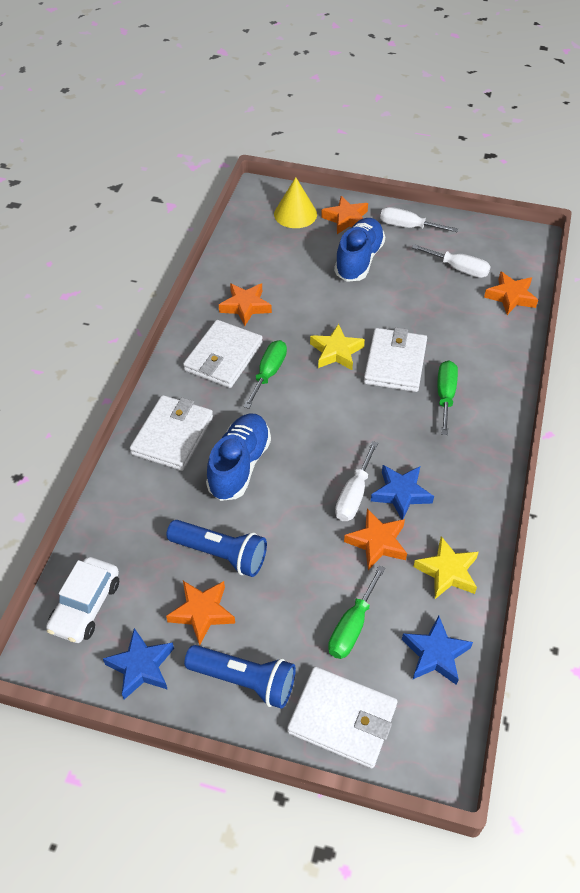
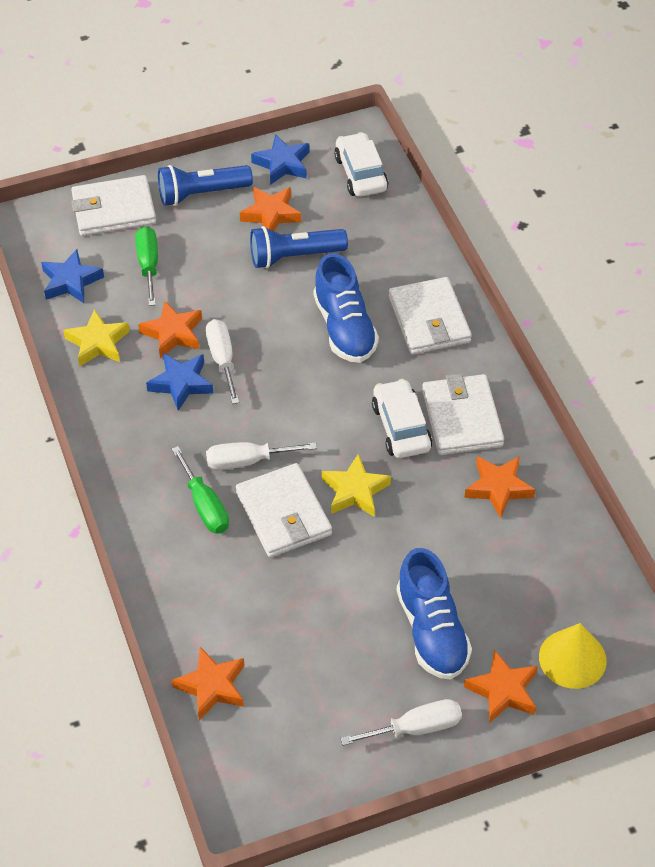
camera: 145 degrees right, 0 degrees up
(268, 373) = (401, 427): green screwdriver -> white car
(459, 269) = (302, 693): white screwdriver -> white screwdriver (247, 461)

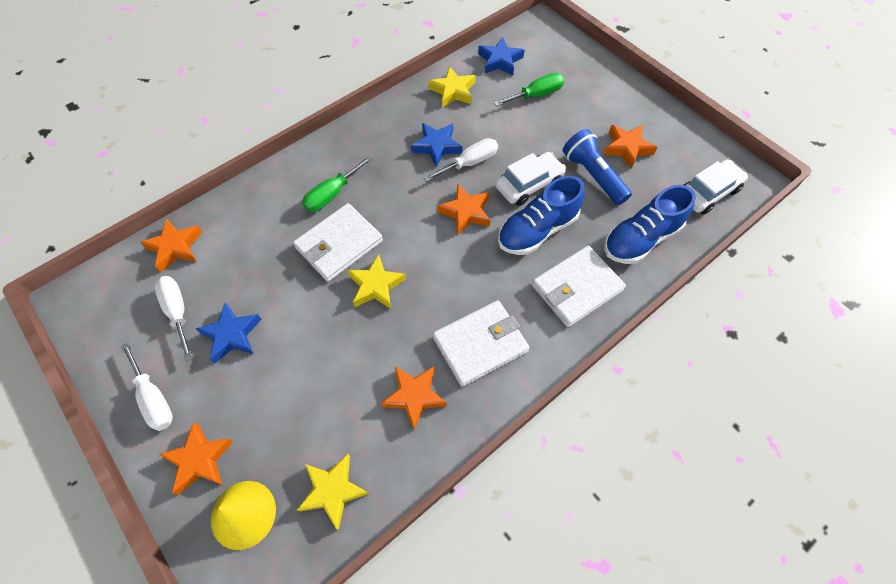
camera: 70 degrees right, 10 degrees up
(114, 209) = (576, 61): white wallet -> none
(173, 333) = (481, 127): orange star -> orange star (466, 212)
(201, 194) = (621, 102): blue flashlight -> none
(247, 461) = (381, 207): white screwdriver -> white screwdriver (178, 312)
(282, 164) = (683, 139): blue star -> blue star (232, 335)
(401, 427) = (452, 300): white car -> white car (529, 184)
(432, 631) = (251, 383): blue shoe -> blue shoe (641, 239)
(572, 578) = (333, 490): none -> yellow star

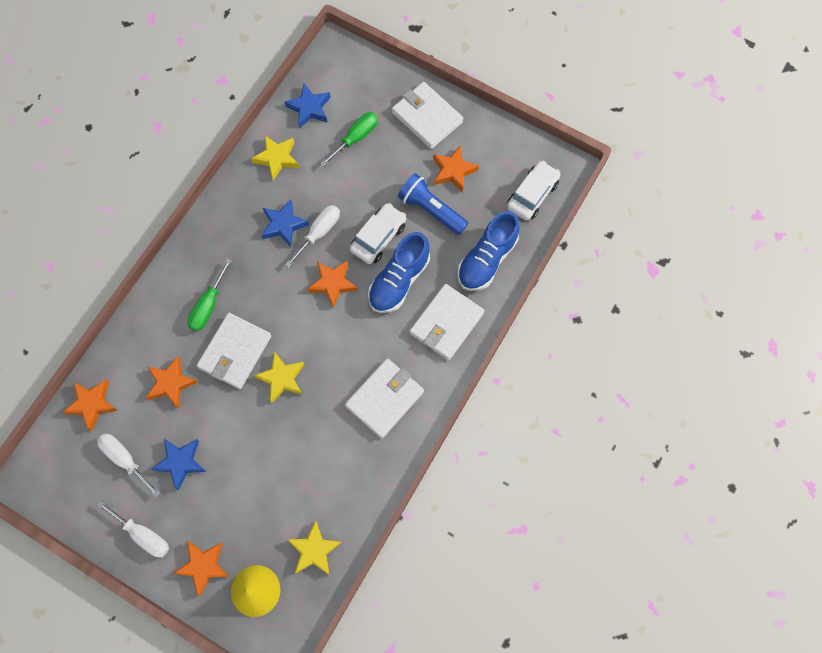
camera: 20 degrees left, 10 degrees up
(414, 396) = (348, 458): orange star -> orange star (171, 383)
(613, 97) = (427, 117): none -> white wallet

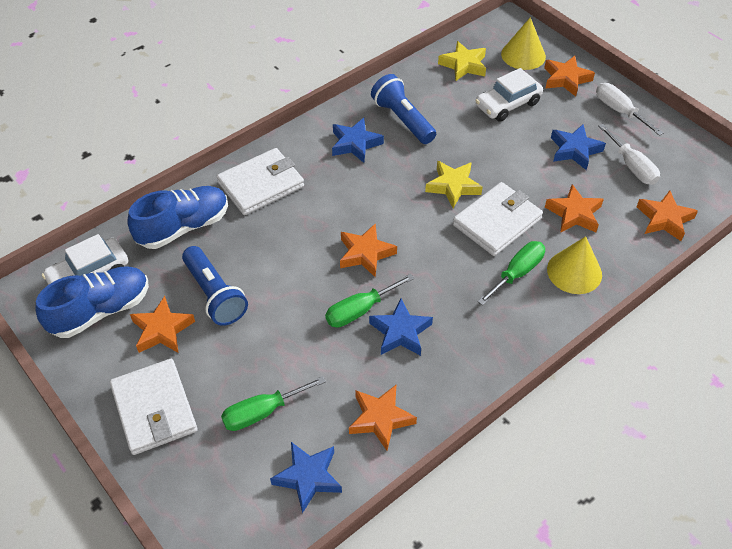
camera: 160 degrees left, 20 degrees down
(163, 322) = (574, 272): none -> yellow cone
(277, 158) = (380, 419): yellow star -> orange star
(319, 232) = (360, 310): white screwdriver -> green screwdriver
(351, 446) = (402, 119): none -> blue flashlight
(378, 237) = (291, 284): white car -> white car (507, 104)
(384, 399) = (355, 144): white wallet -> blue star
(399, 280) = (290, 235): blue shoe -> blue shoe (100, 311)

